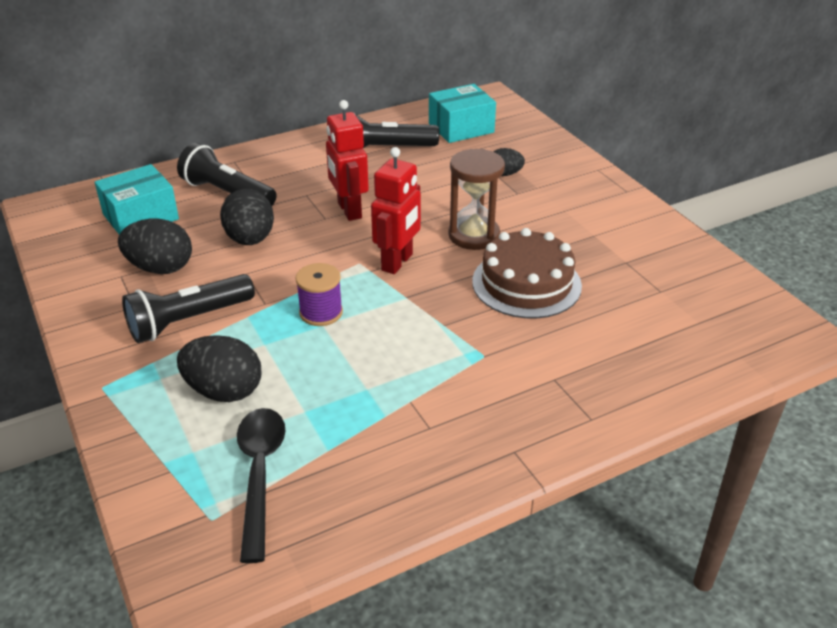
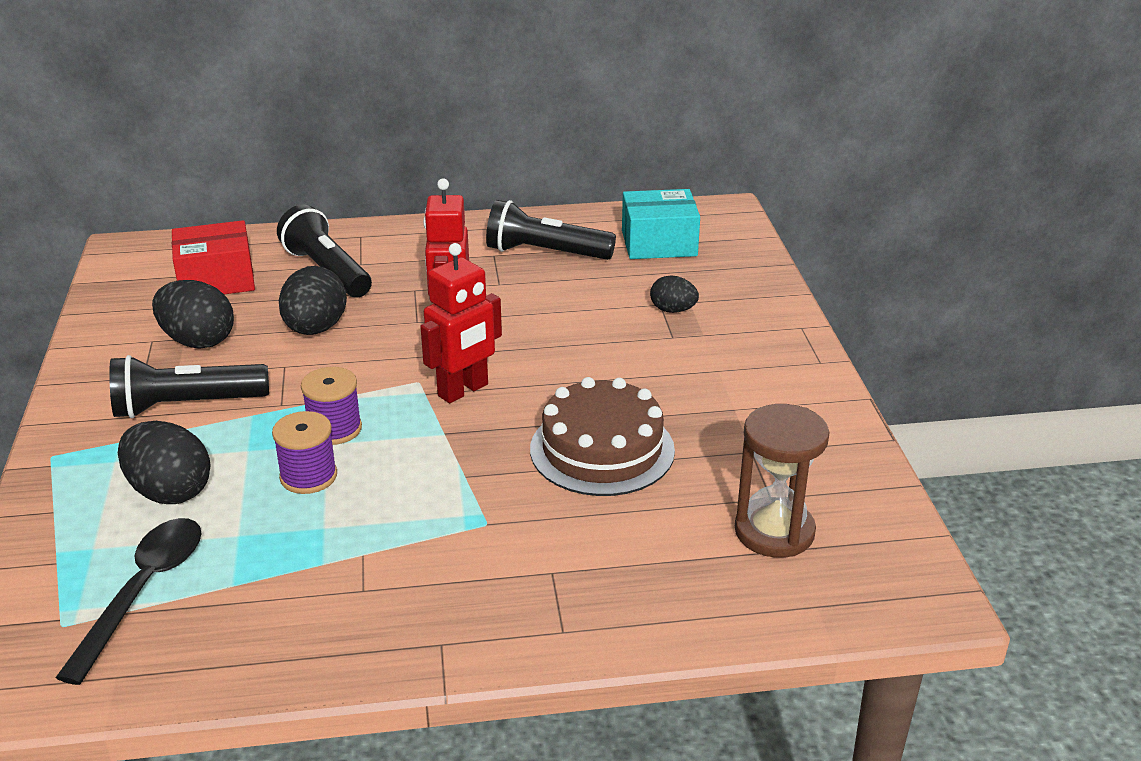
camera: 20 degrees right, 5 degrees down
(140, 217) = (216, 280): turquoise box -> red box
(327, 353) = (308, 476): none -> purple spool
(474, 235) = (579, 377): brown hourglass -> brown hourglass (774, 531)

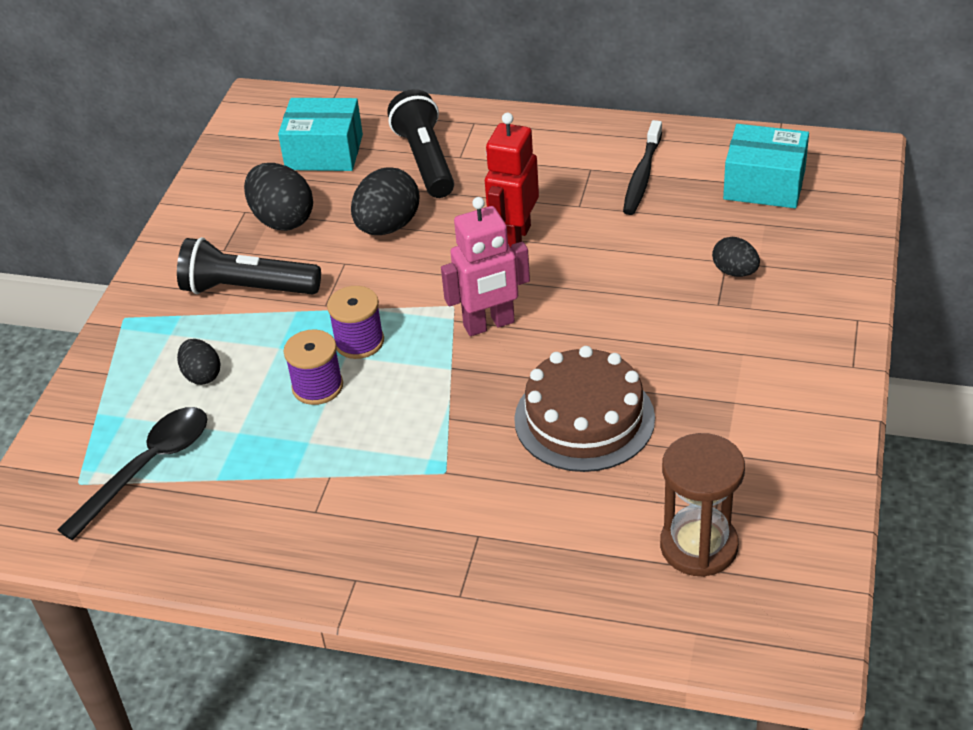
camera: 25 degrees right, 10 degrees up
(170, 491) = (202, 375): black egg -> black egg, size x0.59
(216, 280) = (324, 152): red box -> turquoise box
(463, 390) = (489, 324): red robot -> pink robot
(545, 253) = (642, 176): black flashlight -> black toothbrush

